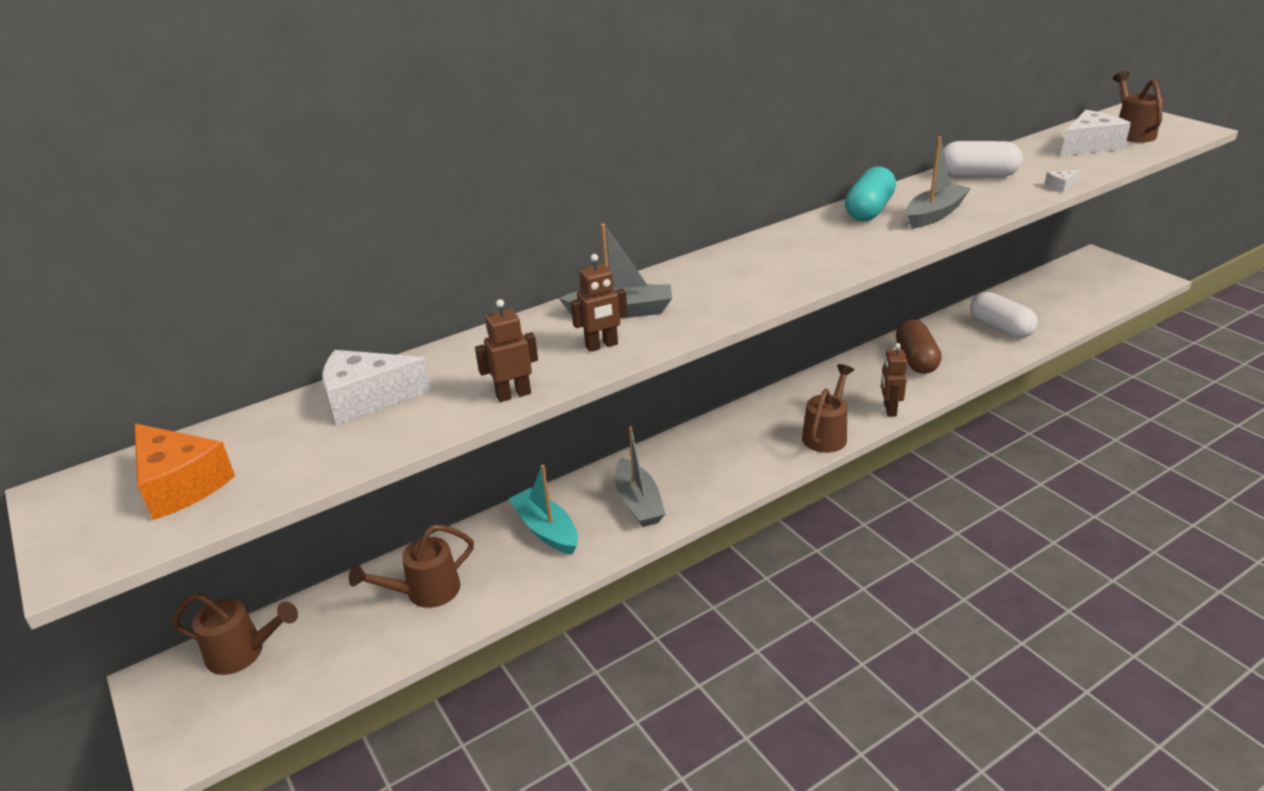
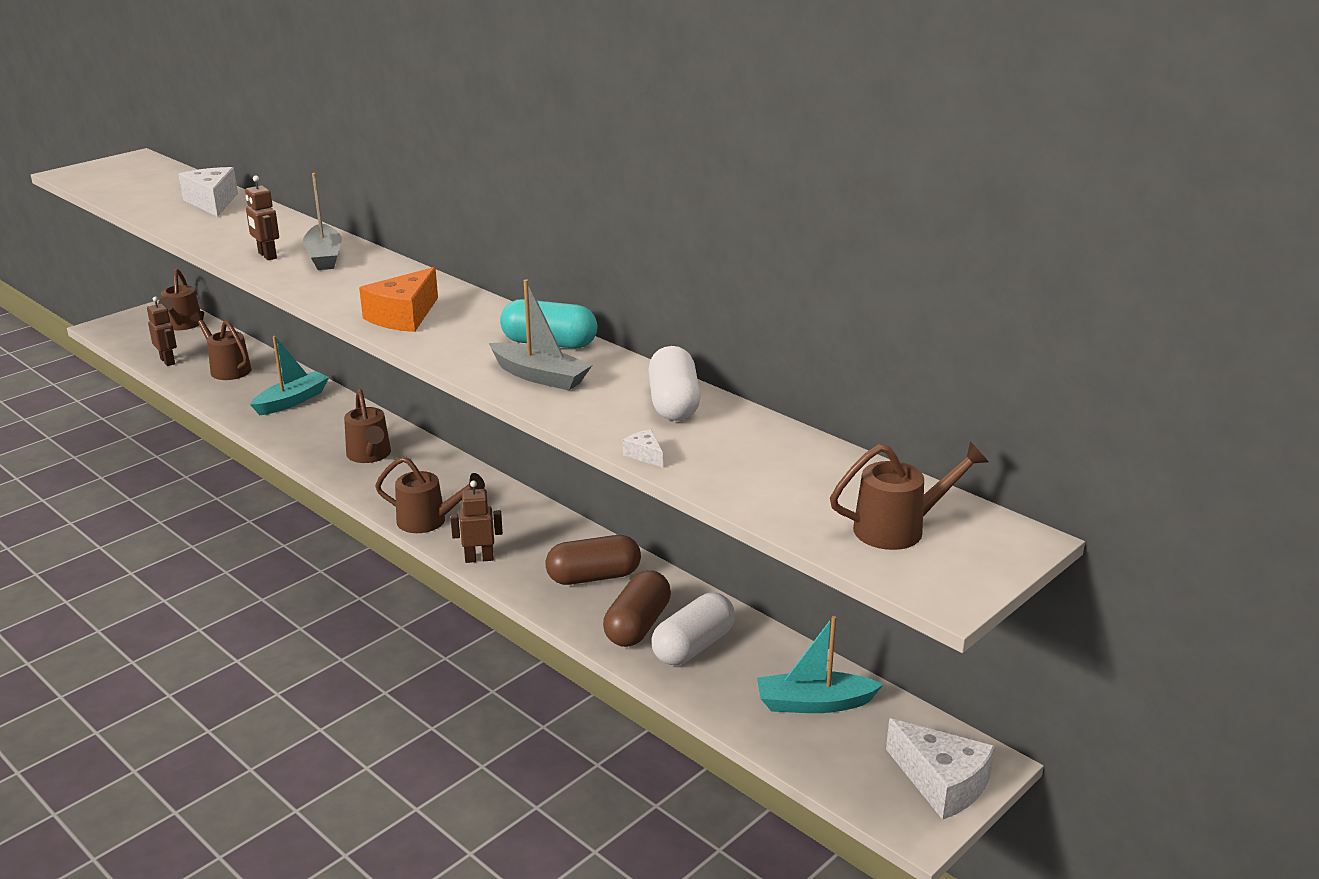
camera: 75 degrees right, 5 degrees down
(180, 485) = (131, 178): orange cheese -> orange cheese (403, 316)
(513, 394) = (202, 238): brown robot -> brown robot (168, 361)
(638, 502) = (323, 434): grey boat -> none
(694, 470) = (370, 455): none -> brown watering can
(978, 346) = (637, 625): none -> brown capsule
(1054, 295) = (814, 703): none -> turquoise boat
(1089, 146) = (819, 488): white cheese -> white cheese (941, 783)

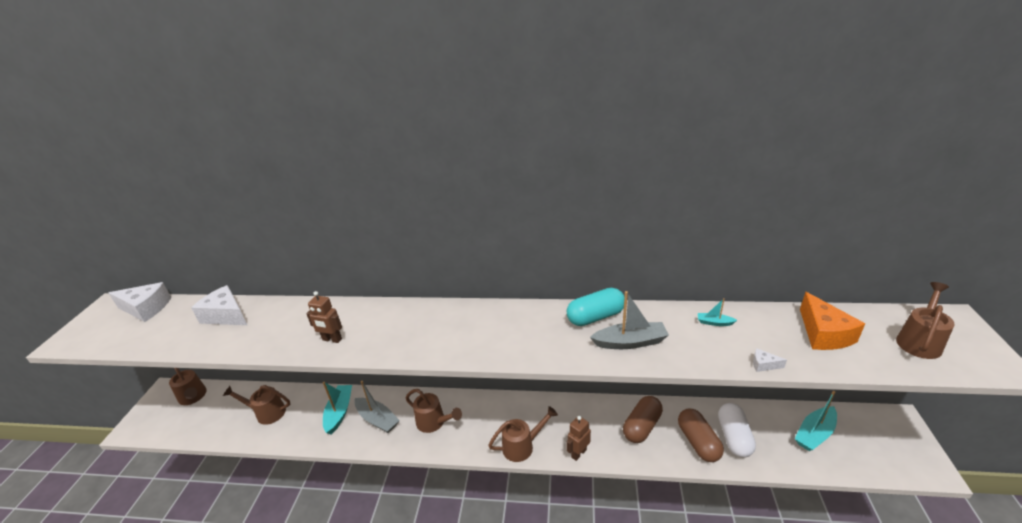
camera: 35 degrees left, 5 degrees up
(168, 361) = (216, 430): brown robot -> none
(324, 257) = (371, 322): grey boat -> grey boat (377, 419)
(403, 316) = (491, 341): orange cheese -> orange cheese (823, 334)
(673, 403) = (714, 322): white capsule -> turquoise boat
(941, 783) = (906, 440): white cheese -> white cheese (146, 309)

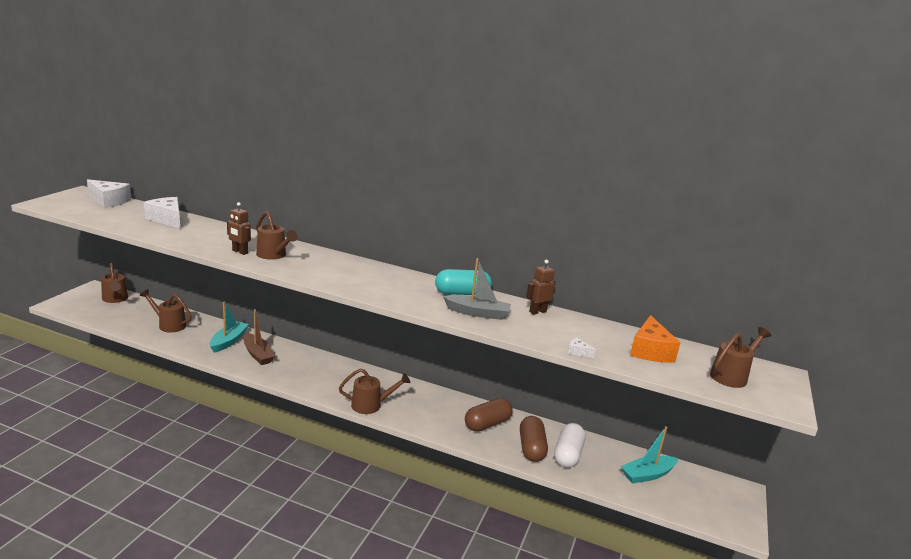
camera: 10 degrees right, 10 degrees down
(377, 419) = (258, 354): grey boat -> brown boat
(434, 422) = (304, 370): brown watering can -> brown watering can (274, 255)
(578, 453) = (417, 423): brown robot -> brown robot (537, 311)
(714, 322) = (561, 321): turquoise boat -> none

